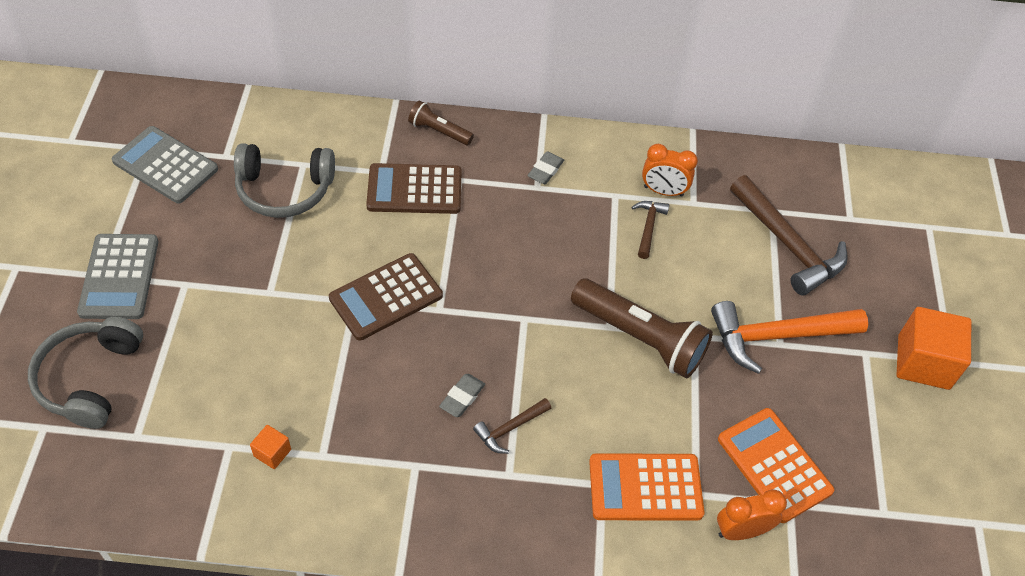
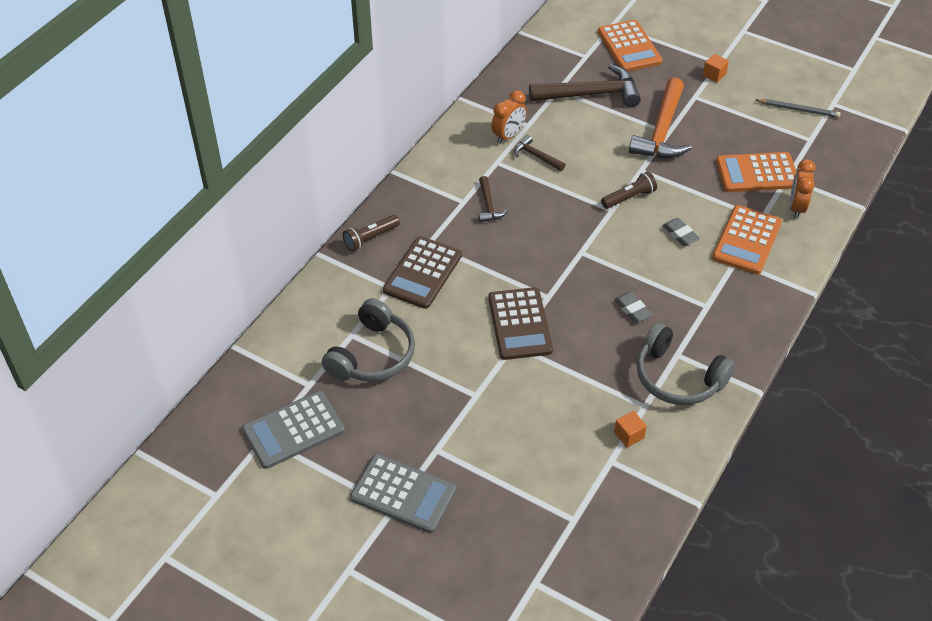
camera: 60 degrees left, 5 degrees down
(90, 379) = (501, 539): grey headphones -> grey headphones (678, 377)
(510, 428) = (670, 292): brown hammer -> brown hammer (488, 205)
(545, 170) = (450, 191): grey eraser -> grey eraser (680, 234)
(640, 338) = (629, 197): brown flashlight -> brown flashlight, size x0.52
(901, 256) = (629, 47): none -> orange calculator
(923, 362) = (714, 75): orange cube -> orange cube, size x0.46
(932, 481) = (798, 109): none -> grey pencil

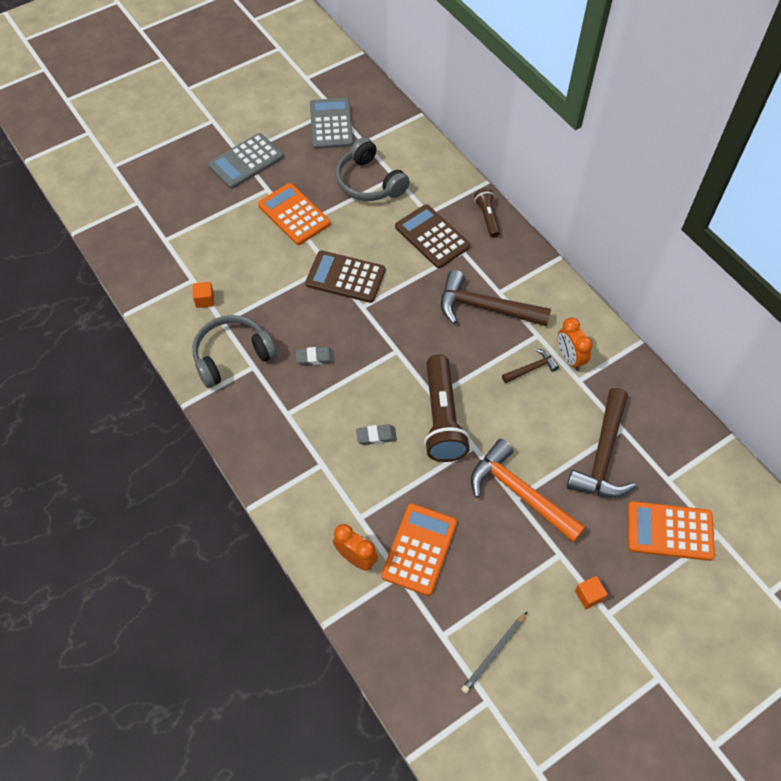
camera: 115 degrees right, 10 degrees up
(488, 205) = (485, 307): brown hammer -> brown hammer, size x2.02
(629, 197) = (442, 418): brown flashlight -> brown flashlight, size x1.91
(746, 240) = (340, 487): orange calculator -> orange calculator (294, 214)

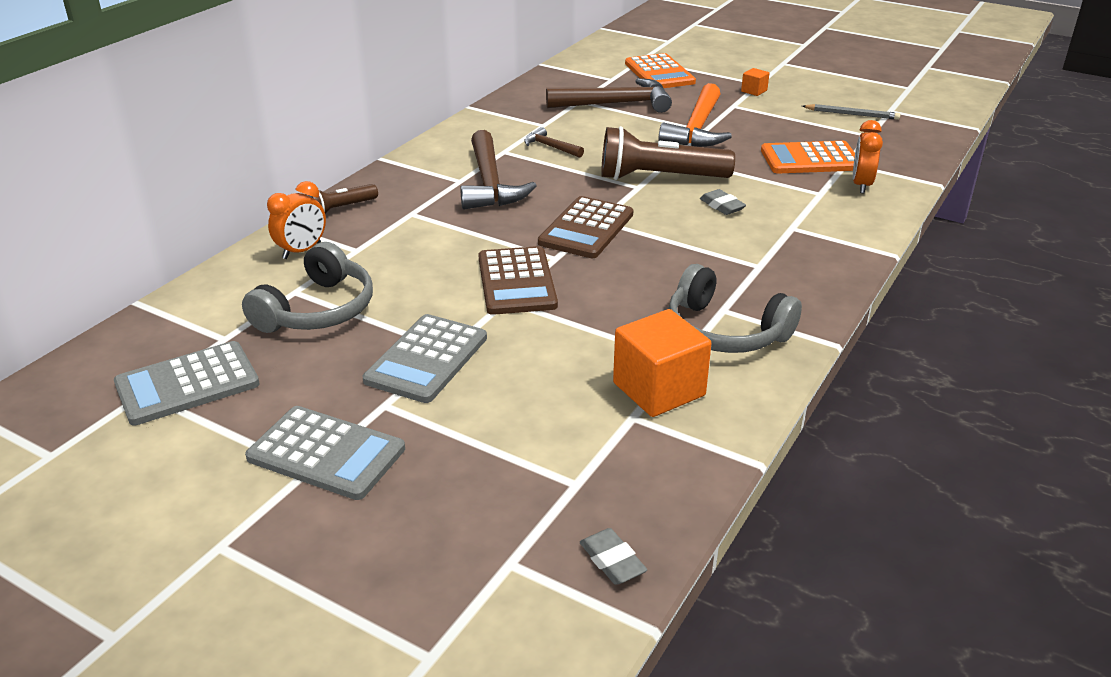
camera: 115 degrees left, 25 degrees down
(205, 300) = (659, 389): orange cube -> orange cube, size x2.16
(294, 214) = (426, 359): orange calculator -> grey calculator
(315, 358) = (663, 269): grey eraser -> grey eraser (612, 561)
(432, 237) = (399, 237): brown calculator -> brown calculator (586, 228)
(442, 418) = (659, 177): brown flashlight -> brown flashlight turned 150 degrees counterclockwise
(569, 358) = (519, 132): orange clock -> orange clock (302, 251)

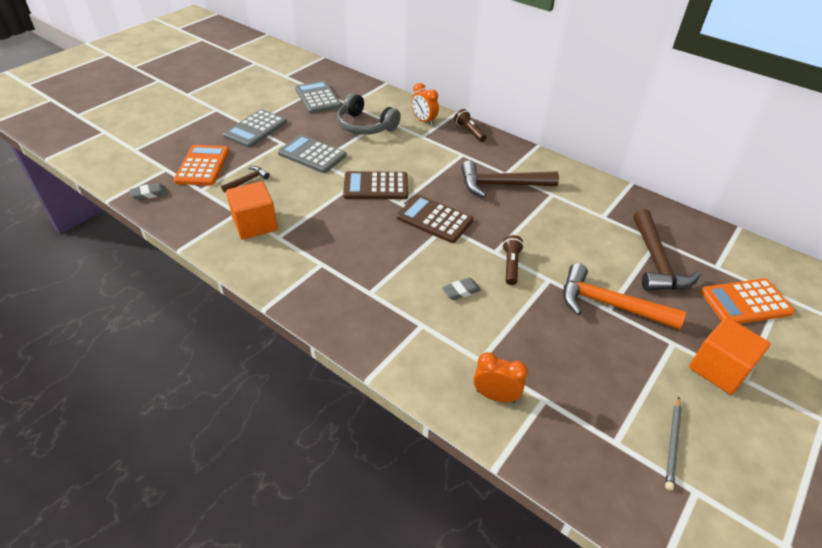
camera: 95 degrees right, 10 degrees up
(551, 147) = (562, 216): brown hammer -> brown hammer (247, 181)
(659, 177) = (511, 265): brown flashlight -> brown flashlight, size x0.52
(725, 331) = (298, 260): grey headphones -> none
(754, 91) = (719, 369): orange cube -> orange cube, size x2.16
(810, 159) = (550, 372): orange calculator -> orange calculator (202, 166)

